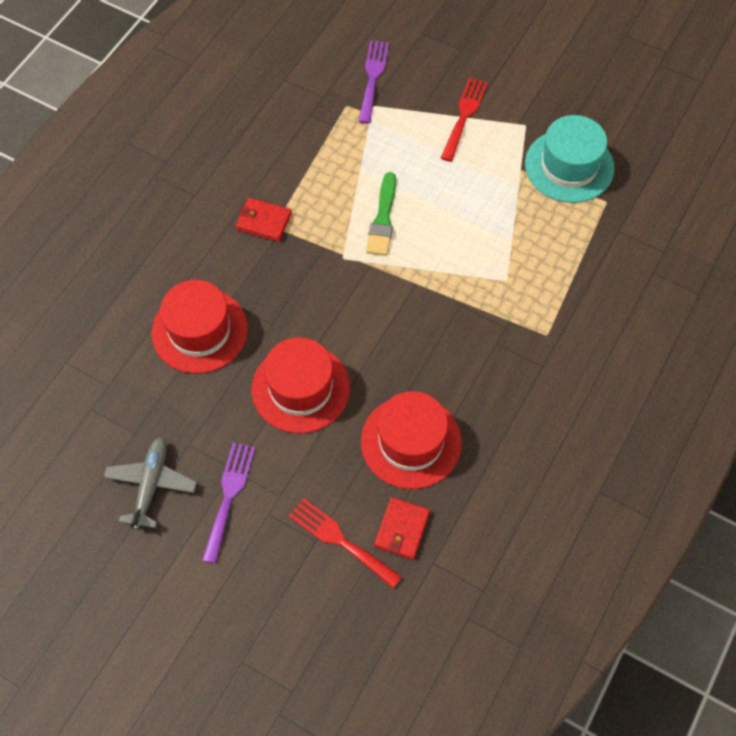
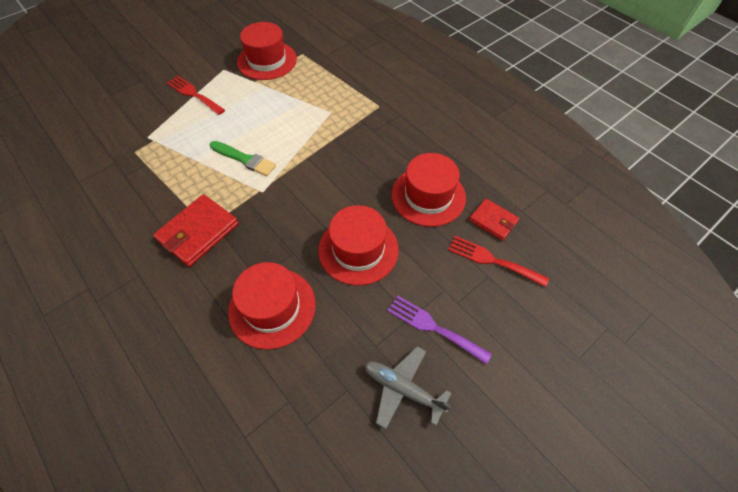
camera: 70 degrees left, 5 degrees down
(264, 221) = (198, 232): red wallet -> red wallet, size x1.62
(340, 540) = (492, 260): red fork -> red fork turned 60 degrees clockwise
(373, 77) = (123, 130): purple fork -> none
(569, 166) = (267, 60): turquoise hat -> red hat

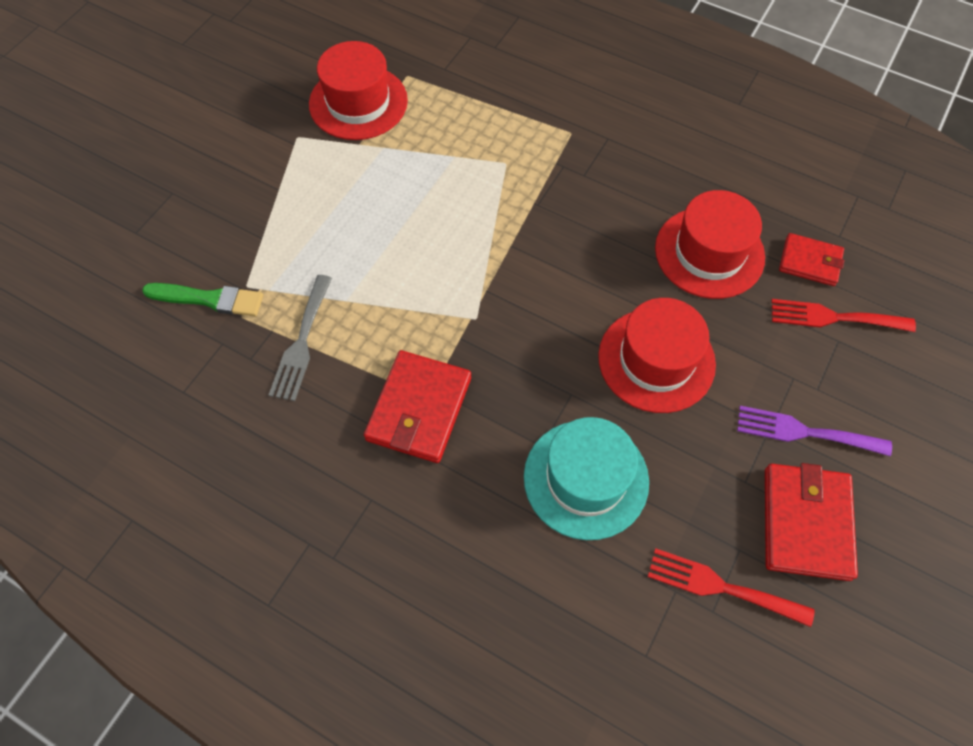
camera: 20 degrees left, 5 degrees up
(157, 175) = (302, 342): none -> grey fork
(194, 94) = (275, 193): red fork -> red fork (721, 587)
(244, 159) = (420, 277): green brush -> green brush (209, 299)
(272, 307) = (586, 479): red hat -> turquoise hat
(402, 388) = (805, 523): grey plane -> red wallet

